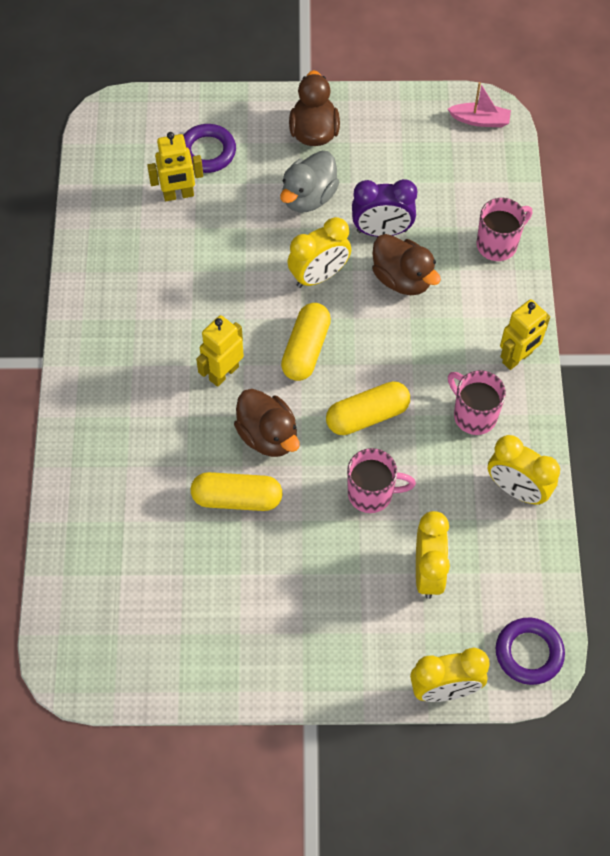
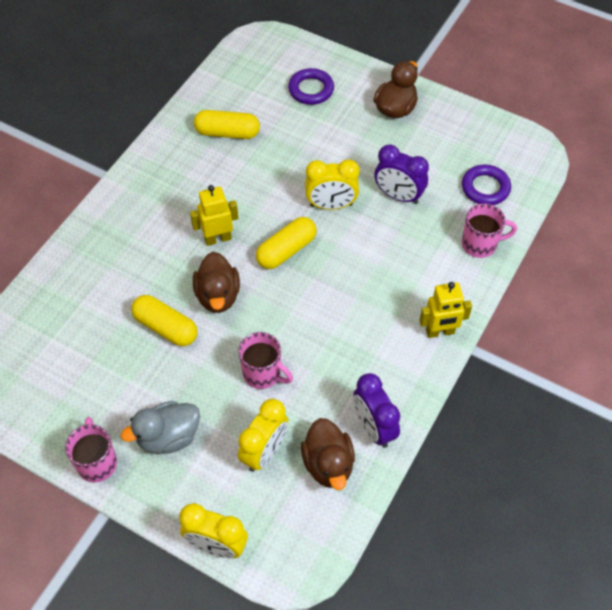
camera: 30 degrees right, 5 degrees down
(178, 195) = (271, 108): yellow robot -> none
(308, 197) = (361, 149): grey duck -> grey duck (168, 437)
(367, 416) = (298, 317): yellow capsule -> yellow capsule (227, 133)
(402, 279) = (391, 235): brown duck -> brown duck (328, 464)
(473, 415) = (378, 356): pink mug -> pink mug (97, 462)
(480, 120) = (525, 153): pink boat -> none
(517, 490) = (373, 427): yellow clock -> purple clock
(529, 653) = (299, 554): purple ring -> purple ring (485, 188)

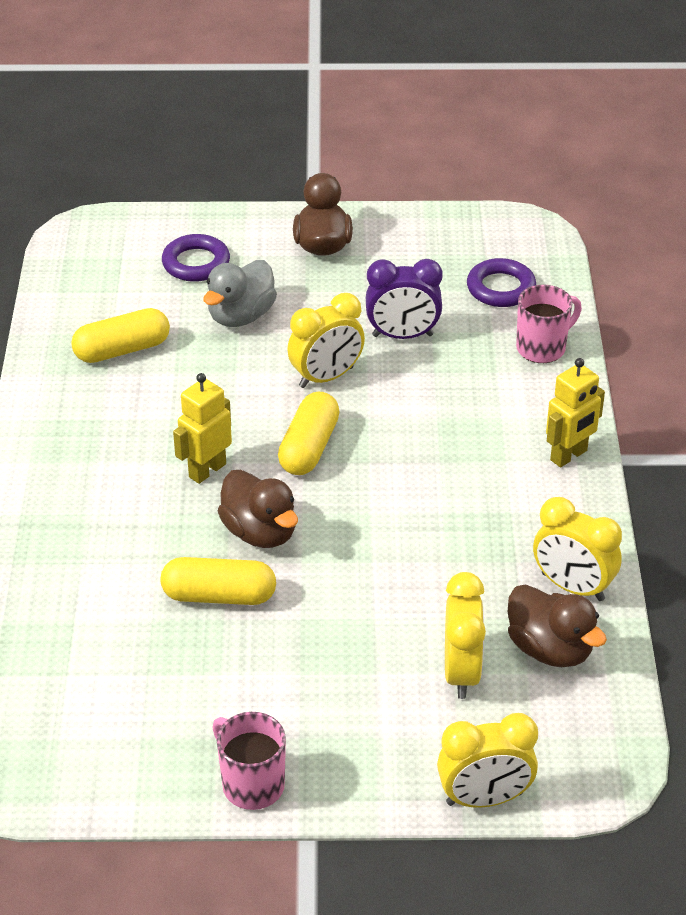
camera: 30 degrees left, 15 degrees down
(168, 437) = (324, 713): grey duck -> grey duck (241, 316)
(263, 373) = (389, 591): pink mug -> none
(373, 427) = (572, 587): purple clock -> yellow clock

